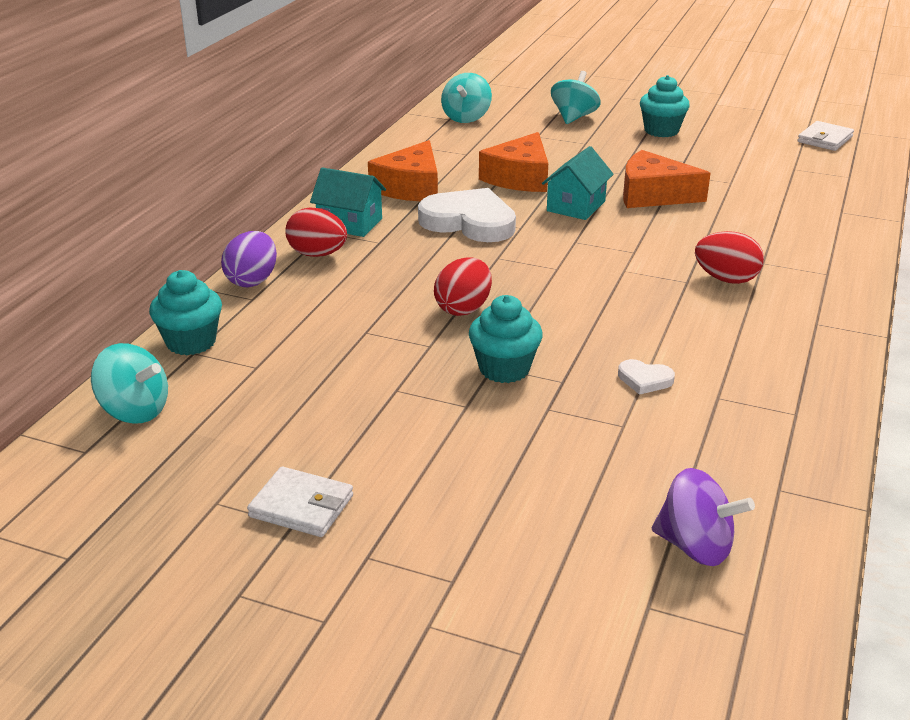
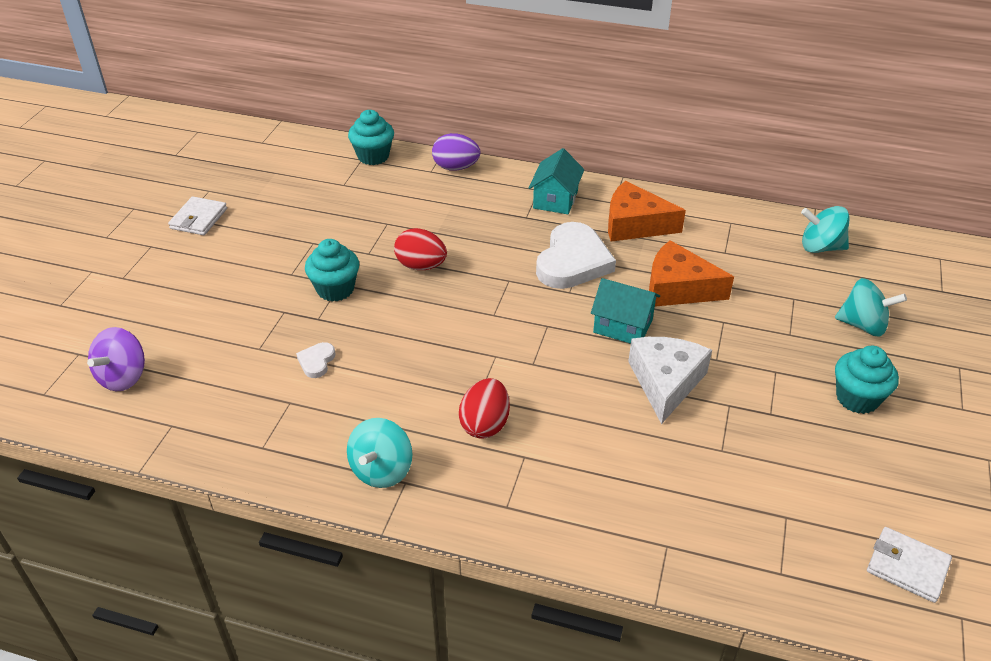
camera: 85 degrees right, 10 degrees up
(135, 411) = (298, 150): turquoise spinning top -> turquoise spinning top (382, 470)
(317, 254) = (500, 190): red egg -> none
(653, 195) = (665, 382): orange cheese -> white cheese

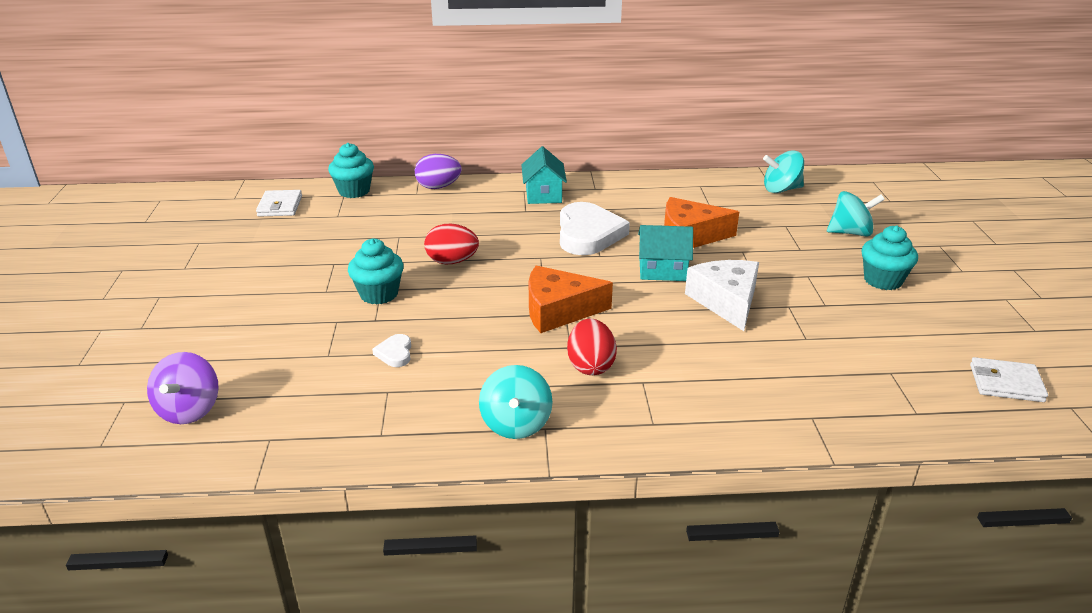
camera: 20 degrees left, 10 degrees down
(199, 219) = (201, 266): white wallet -> white wallet (280, 206)
(635, 224) = (623, 200): orange cheese -> orange cheese (558, 310)

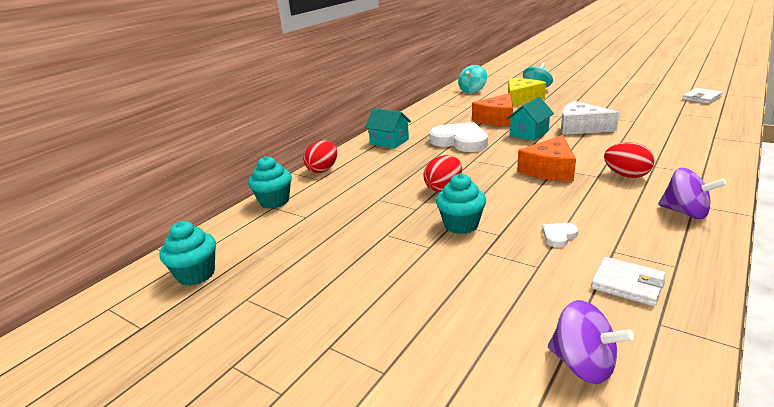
camera: 50 degrees left, 5 degrees down
(280, 206) = (244, 239): white wallet -> white wallet (627, 284)
(395, 353) = (559, 236): white heart -> white heart turned 105 degrees clockwise
(438, 187) = (323, 170): purple egg -> red egg
(516, 424) = (685, 212): turquoise spinning top -> purple spinning top
(791, 232) = (521, 99): none -> yellow cheese
(882, 280) = (590, 95): turquoise cupcake -> turquoise cupcake (196, 274)

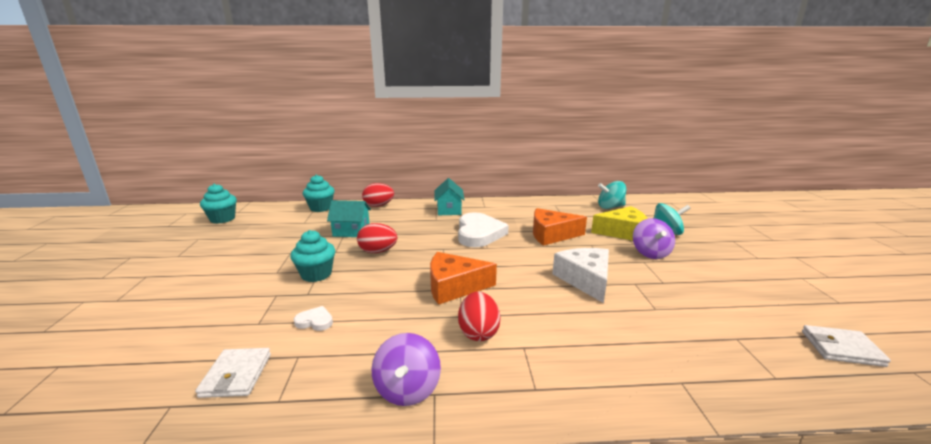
camera: 50 degrees right, 5 degrees down
(529, 133) = (534, 257): turquoise house -> turquoise house (351, 231)
(583, 364) = (112, 375): purple spinning top -> purple spinning top (650, 253)

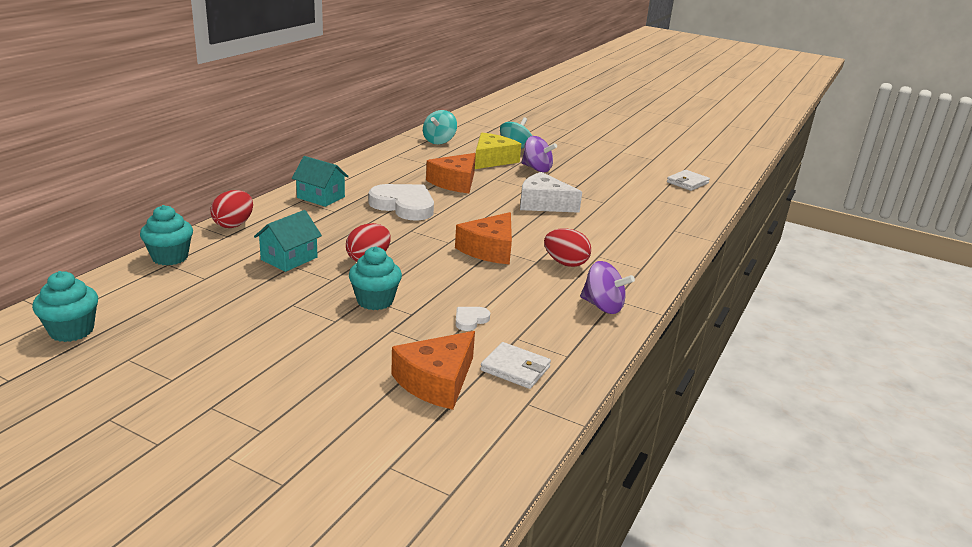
camera: 60 degrees left, 5 degrees up
(199, 341) = (436, 381): none -> orange cheese

